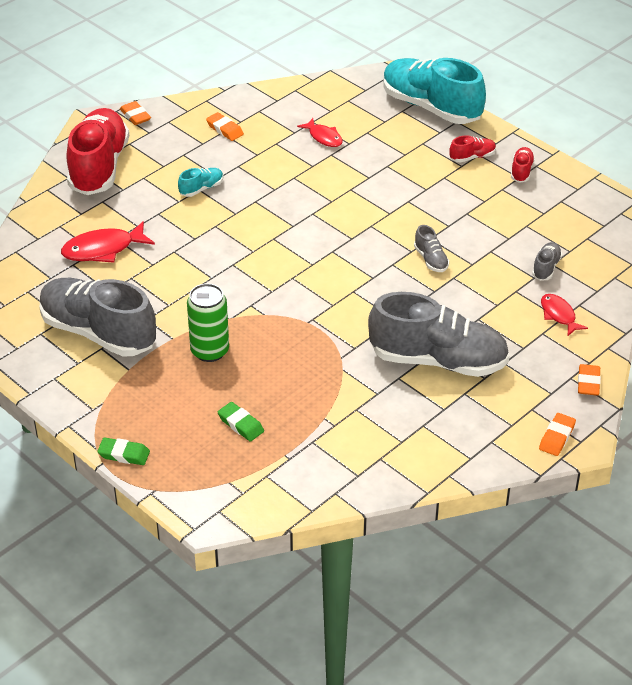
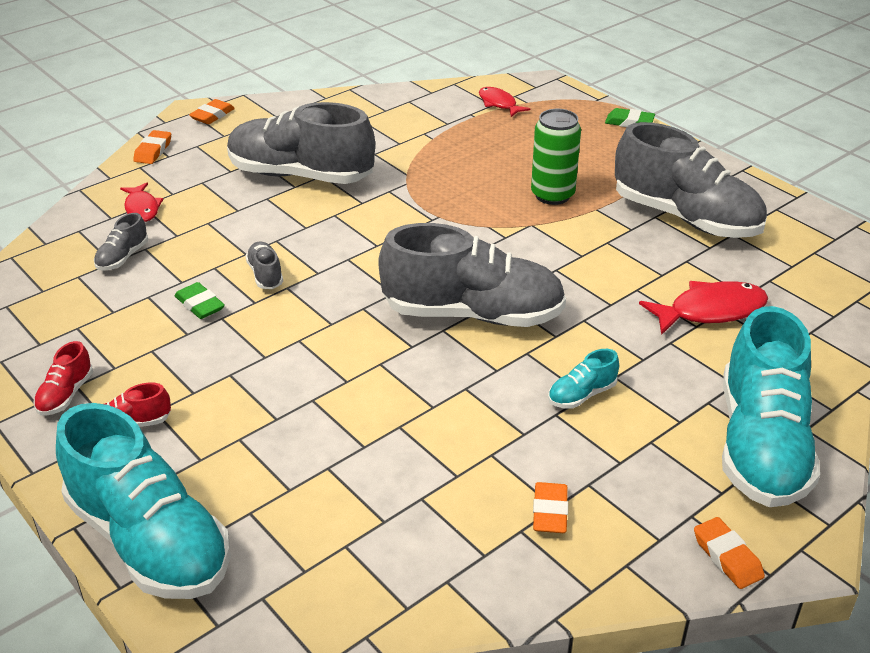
camera: 175 degrees left, 5 degrees down
(99, 167) = (761, 445): red shoe -> turquoise shoe
(225, 129) = (549, 512): orange eraser -> orange eraser turned 45 degrees clockwise
(241, 424) = (517, 137): green eraser -> green eraser (200, 305)
(273, 237) = (473, 314): none -> grey shoe
(324, 137) = (369, 482): red fish -> red fish (499, 104)

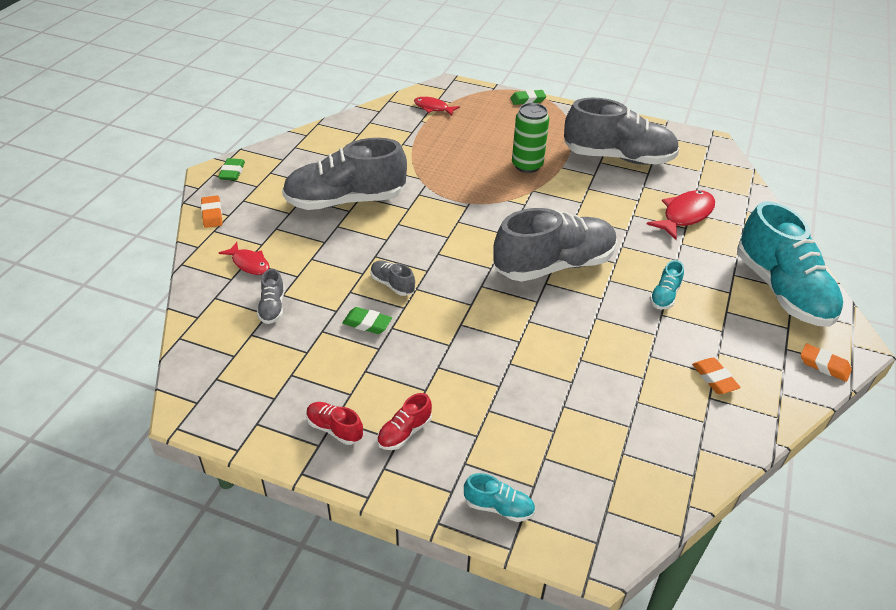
camera: 30 degrees left, 5 degrees up
(66, 395) = (334, 429): red shoe -> red shoe turned 135 degrees clockwise
(149, 540) = (498, 507): turquoise shoe -> turquoise shoe, size x0.41
(212, 115) = (232, 172): orange eraser -> green eraser

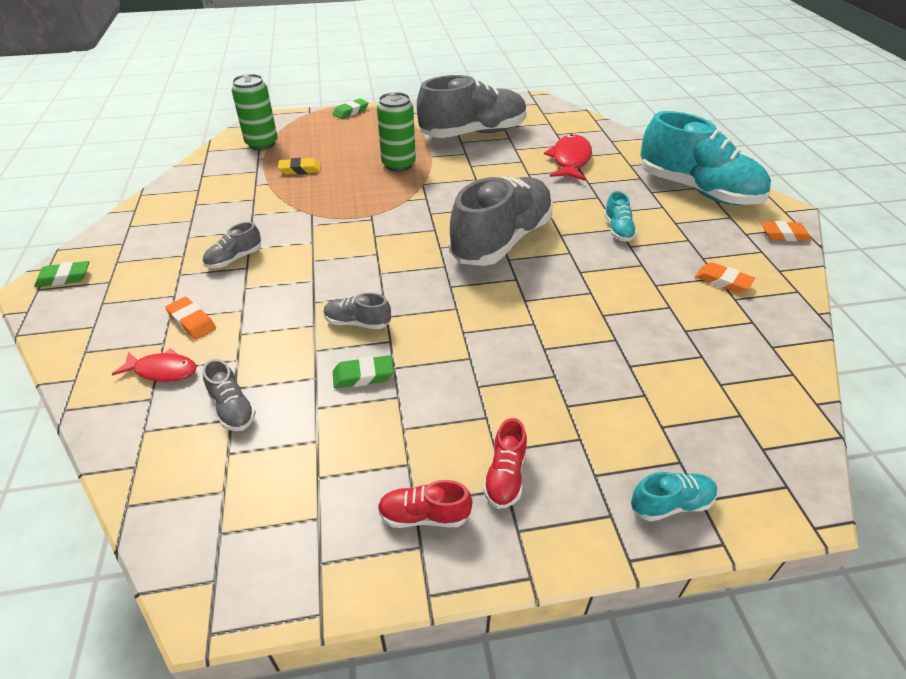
camera: 30 degrees left, 0 degrees up
(212, 214) = (69, 334): orange eraser -> orange eraser (192, 321)
(232, 172) = (64, 278): green eraser -> green eraser turned 75 degrees counterclockwise
(345, 201) = (234, 259): grey shoe -> grey shoe, size x0.41
(433, 108) = (262, 144): red fish -> green can
(445, 142) = (300, 170): none -> yellow eraser

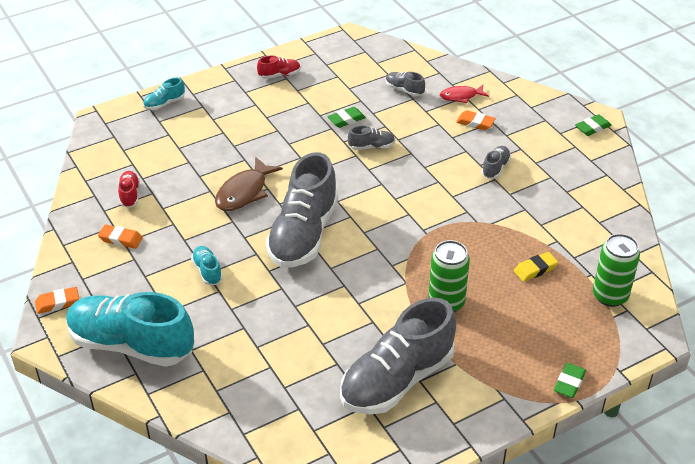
camera: 160 degrees right, 0 degrees up
(505, 476) = (247, 96): red shoe -> red shoe (129, 195)
(557, 301) = (244, 192): none -> brown fish
(570, 160) = (271, 359): red fish -> none

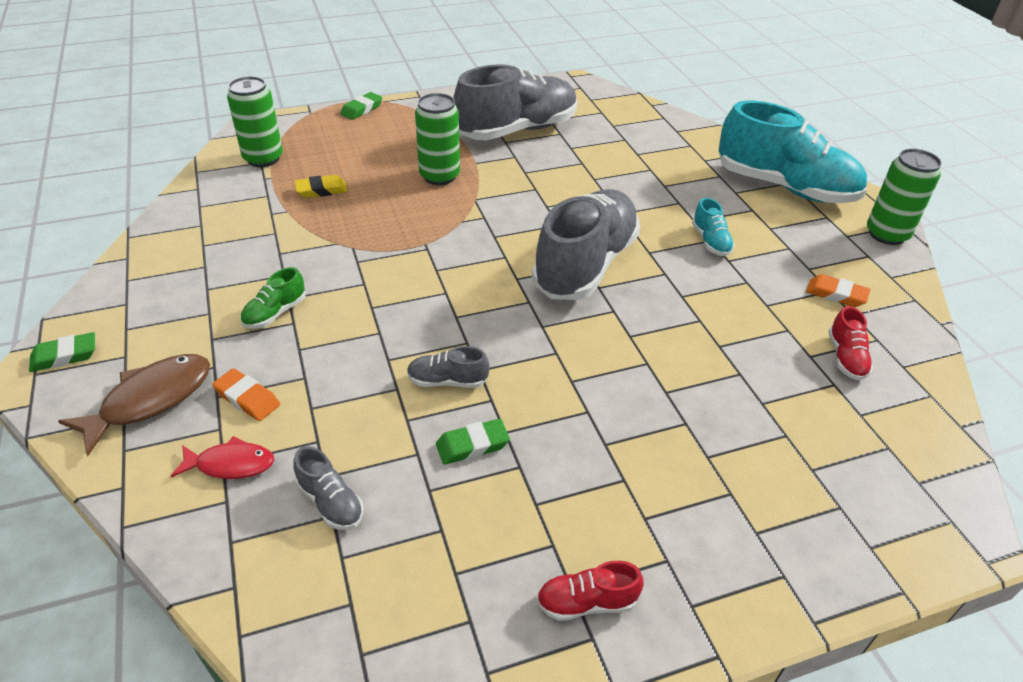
camera: 170 degrees left, 0 degrees up
(57, 303) = (887, 234): orange eraser -> green can
(164, 103) = (841, 555): turquoise shoe -> none
(244, 192) = (665, 334): brown fish -> brown fish (150, 400)
(495, 168) = (275, 313): grey shoe -> green shoe

